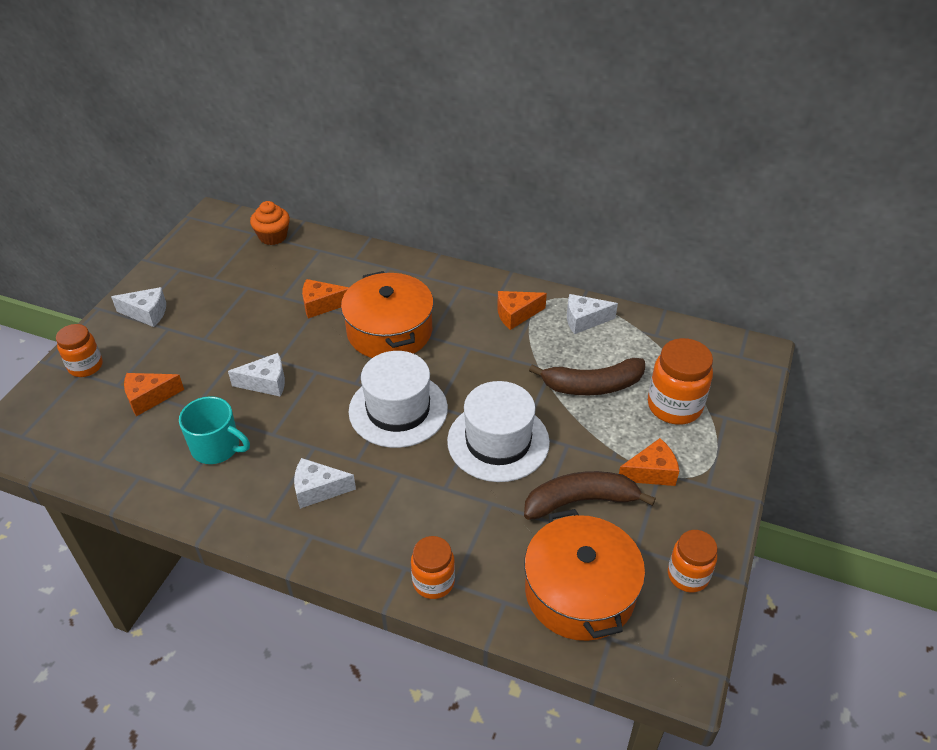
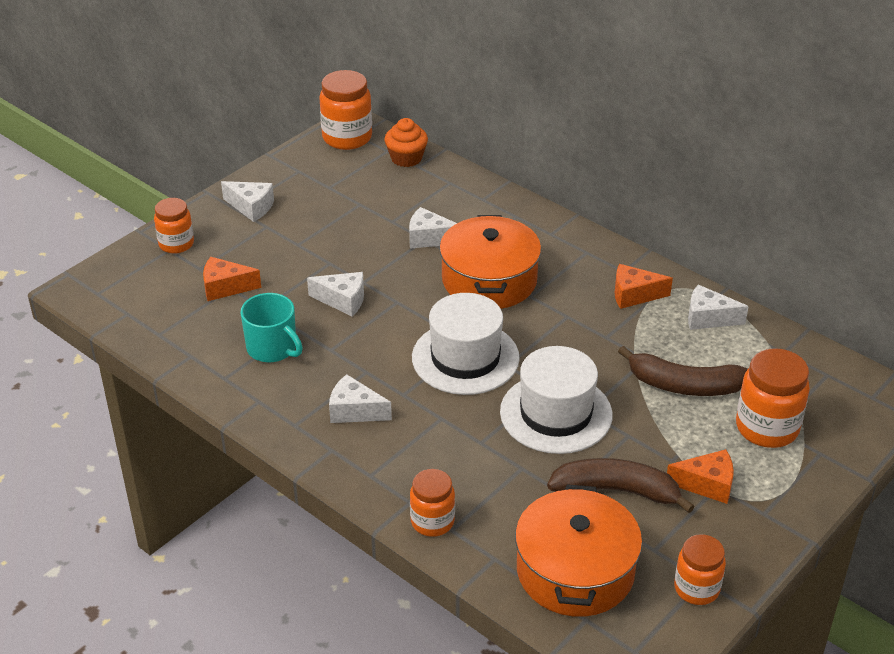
camera: 20 degrees right, 5 degrees down
(212, 229) = (347, 138): none -> orange jar
(321, 305) = (429, 238): orange cheese -> white cheese

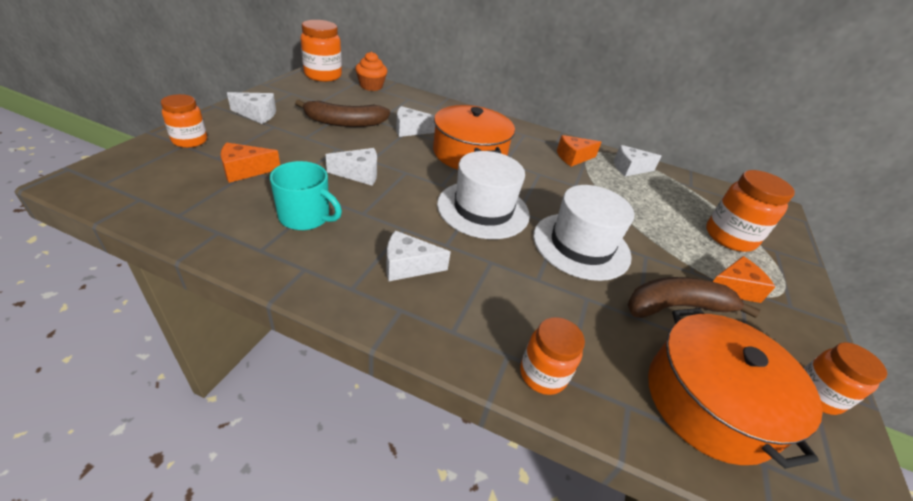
camera: 25 degrees left, 0 degrees up
(684, 385) = (652, 213): brown banana -> brown banana (345, 123)

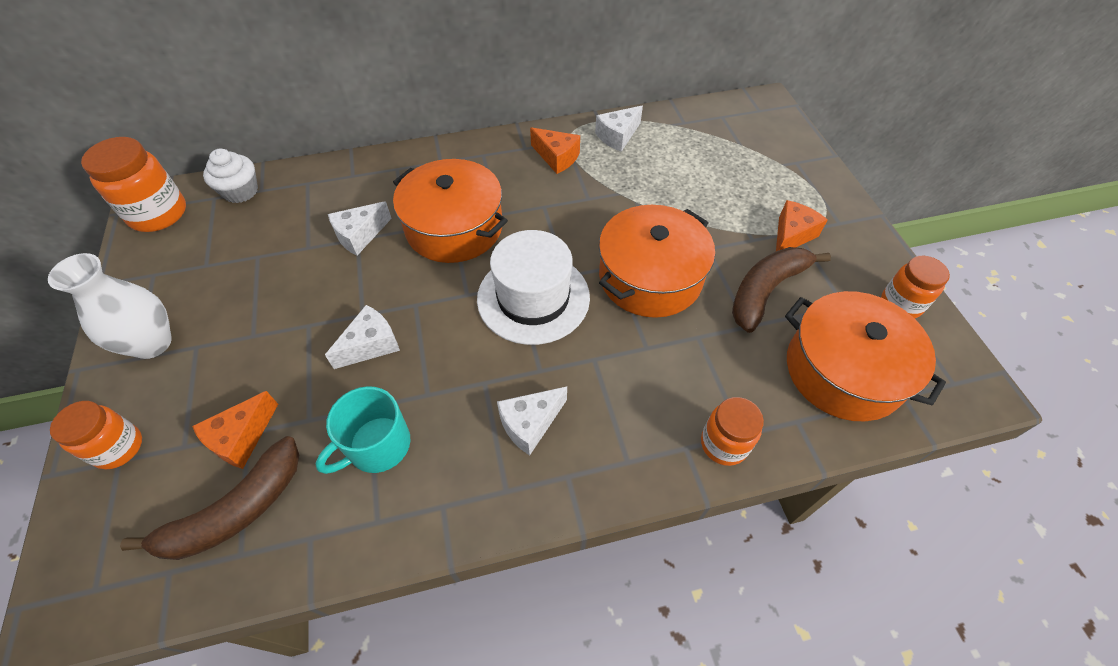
camera: 30 degrees left, 15 degrees up
(257, 114) = (152, 343): white cheese -> white vase
(306, 217) = (377, 446): turquoise mug -> turquoise mug turned 150 degrees clockwise
(345, 123) = (274, 278): brown banana -> brown banana (236, 511)
(371, 86) = (241, 191): orange cupcake -> white cupcake
(573, 157) = (557, 157): orange cheese -> orange cheese turned 90 degrees counterclockwise
(581, 245) = (650, 277): white hat -> orange pot
(729, 237) = (754, 172): orange jar -> none

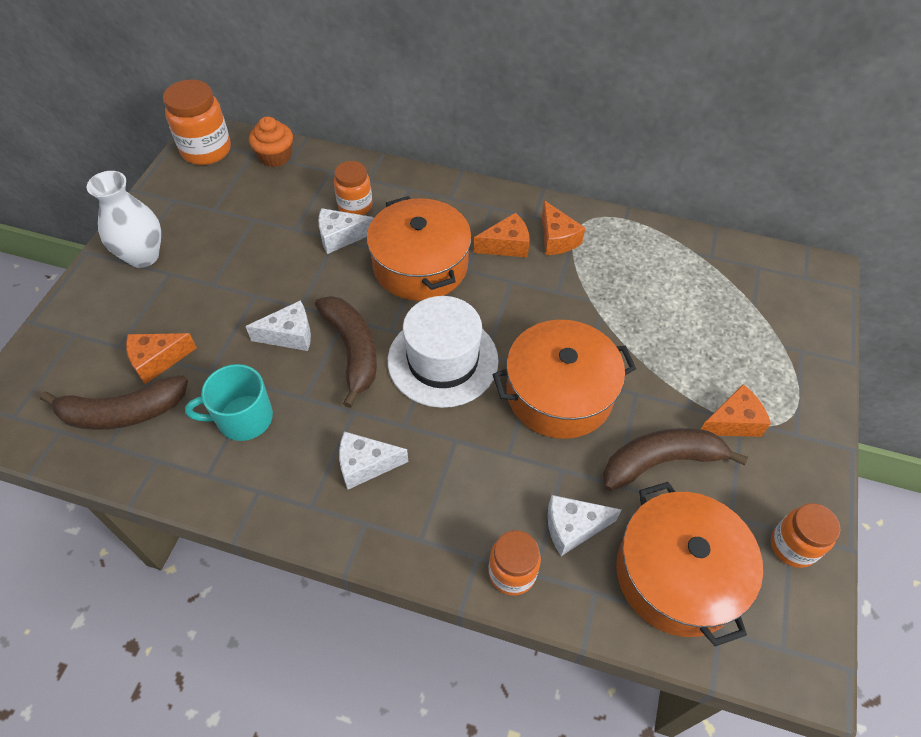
camera: 30 degrees right, 0 degrees up
(118, 448) = (79, 325): orange jar -> orange jar (355, 206)
(241, 191) = (275, 156): white cupcake -> orange cupcake
(443, 329) = (352, 350): none -> brown banana
(518, 180) = (506, 245): none -> orange cheese
(617, 136) = (631, 242): white cheese -> white cheese (573, 527)

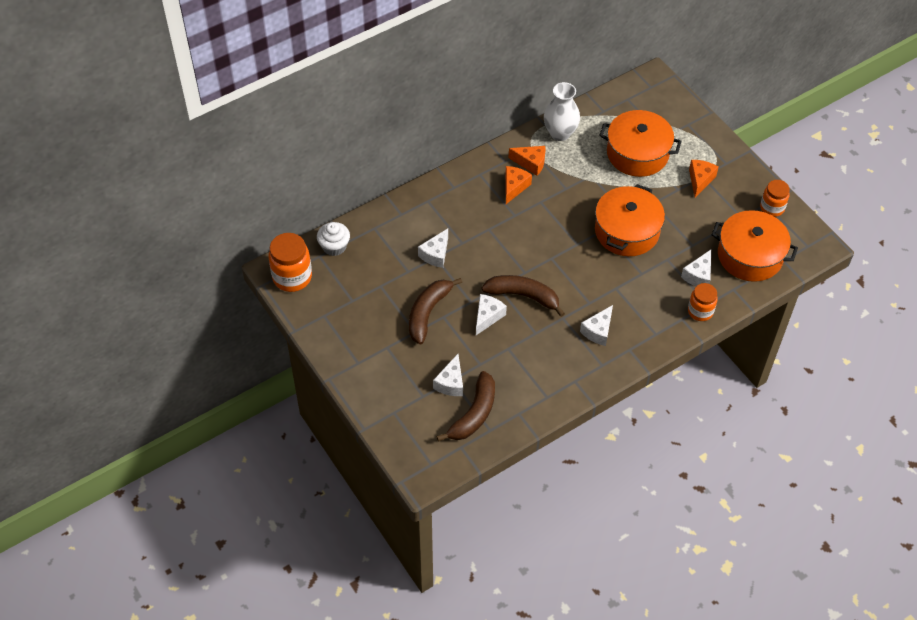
camera: 50 degrees left, 0 degrees up
(143, 256) = (360, 353): white vase -> white vase (560, 133)
(157, 360) = (451, 383): orange cheese -> white cheese
(243, 418) = (525, 365): turquoise mug -> none
(275, 156) = (334, 246): orange cupcake -> white cupcake
(355, 206) = (417, 233): orange jar -> none
(420, 265) = (492, 232): orange pot -> orange pot (637, 153)
(443, 360) = (565, 263): white hat -> none
(661, 461) = (695, 221): brown banana -> brown banana (428, 313)

